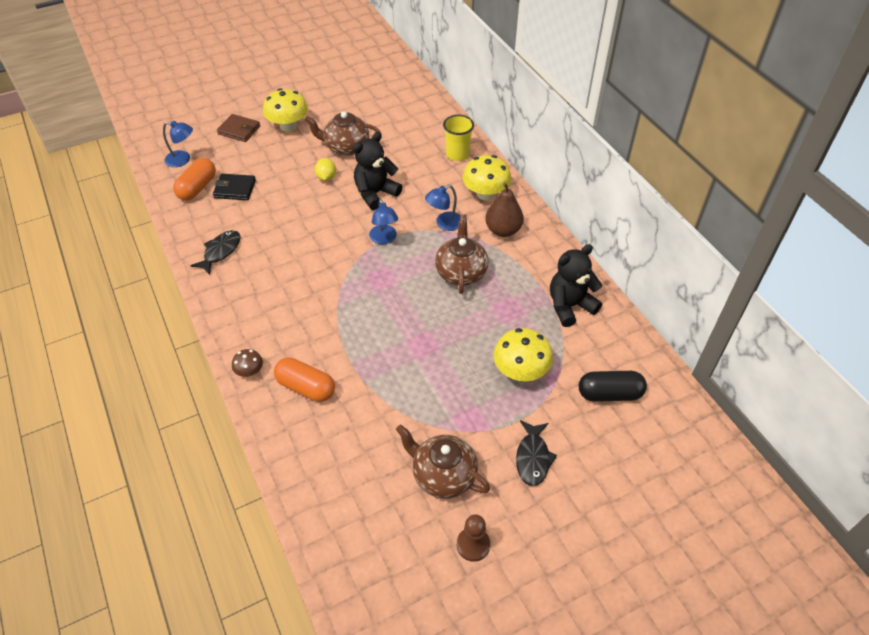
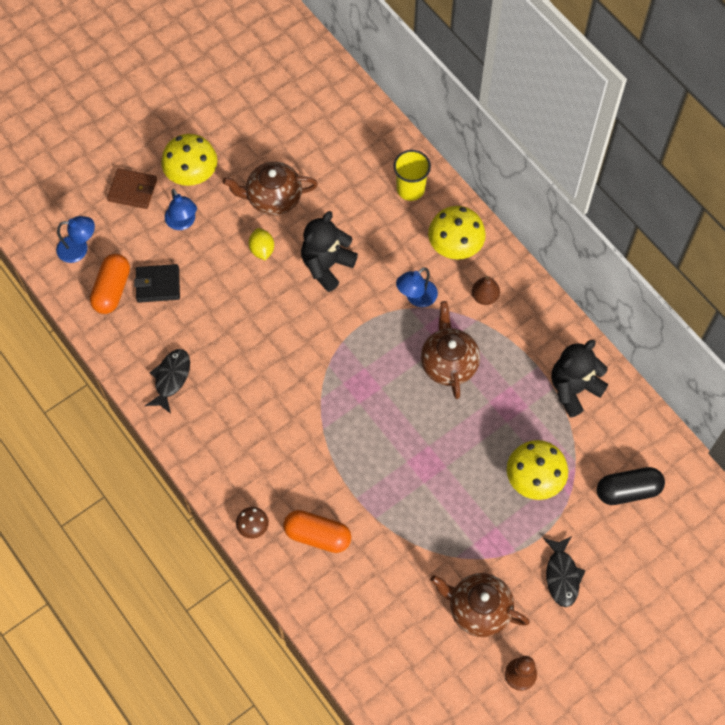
camera: 10 degrees left, 15 degrees up
(384, 239) = (353, 331): blue lamp -> blue lamp (183, 222)
(503, 230) = (484, 296): brown pear -> brown pear, size x0.64

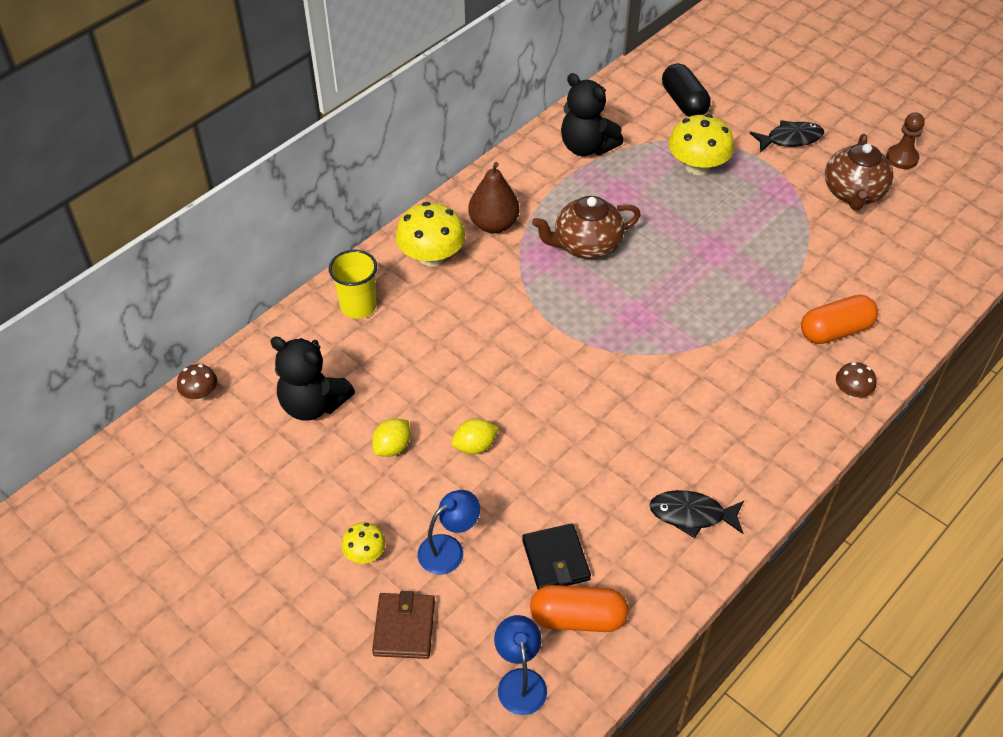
camera: 100 degrees left, 15 degrees down
(192, 174) = (365, 553): yellow mushroom -> yellow mushroom, size x0.53
(273, 198) = (392, 447): brown teapot -> yellow lemon
(317, 535) = (835, 331): orange capsule -> orange capsule turned 60 degrees clockwise
(326, 265) = (484, 373): black teddy bear -> black teddy bear (313, 404)
(346, 85) = (200, 393): none -> brown mushroom
(416, 298) = (509, 282): blue lamp -> none
(484, 296) = (494, 224): brown pear -> brown pear, size x1.55

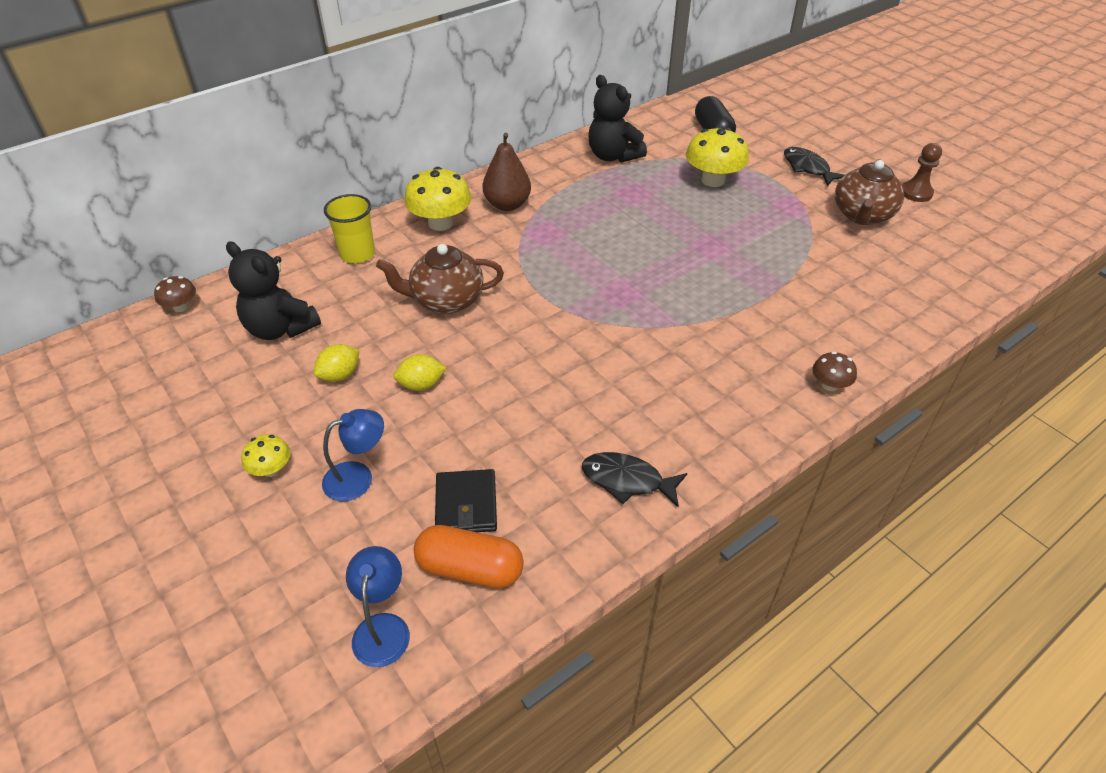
camera: 10 degrees right, 5 degrees down
(404, 628) = (280, 549): brown wallet -> none
(586, 245) = (588, 230): brown teapot -> brown teapot (446, 300)
(790, 139) = (808, 168): black fish -> black fish turned 120 degrees counterclockwise
(835, 331) = (822, 328): orange capsule -> none

